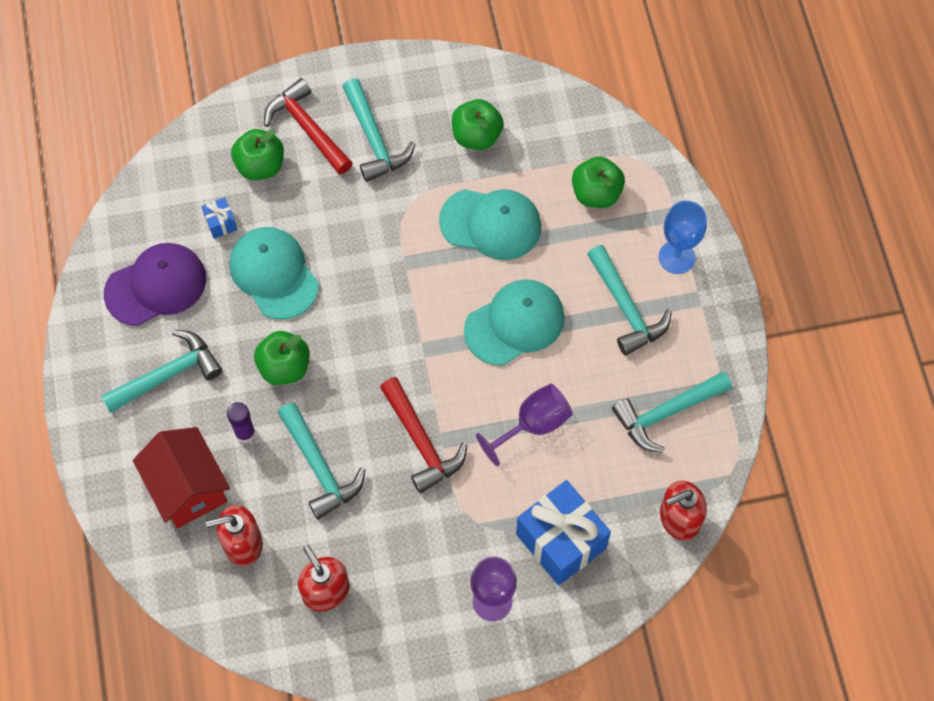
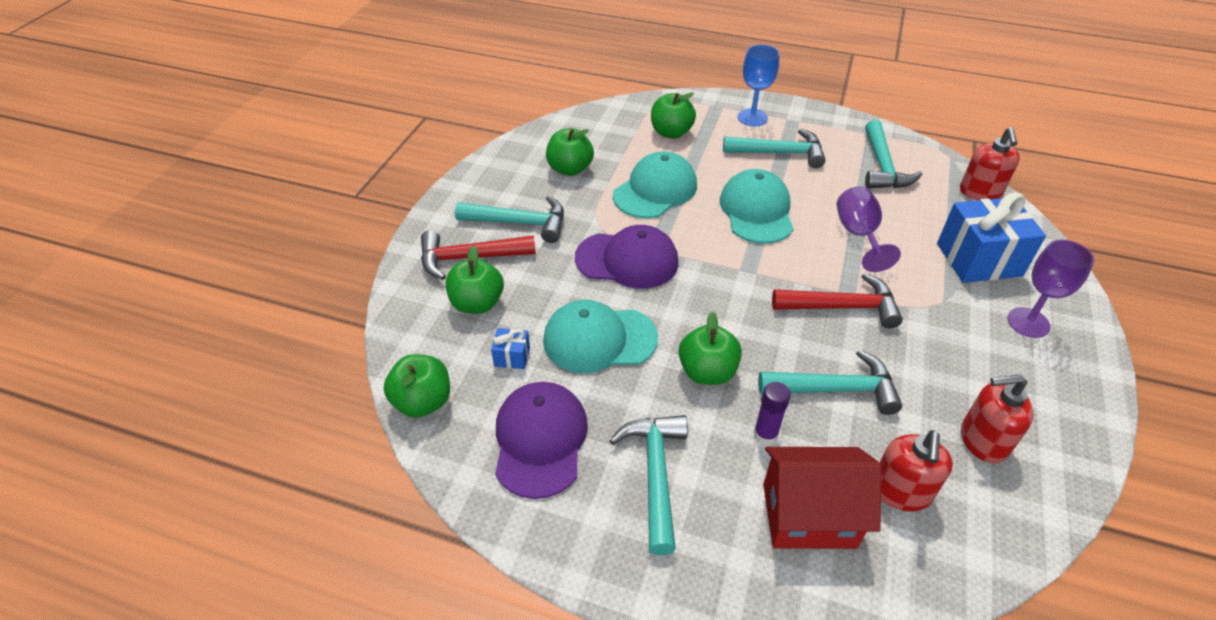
camera: 60 degrees left, 20 degrees down
(146, 191) = (423, 402): none -> green apple
(378, 248) = (627, 260): none -> purple cap

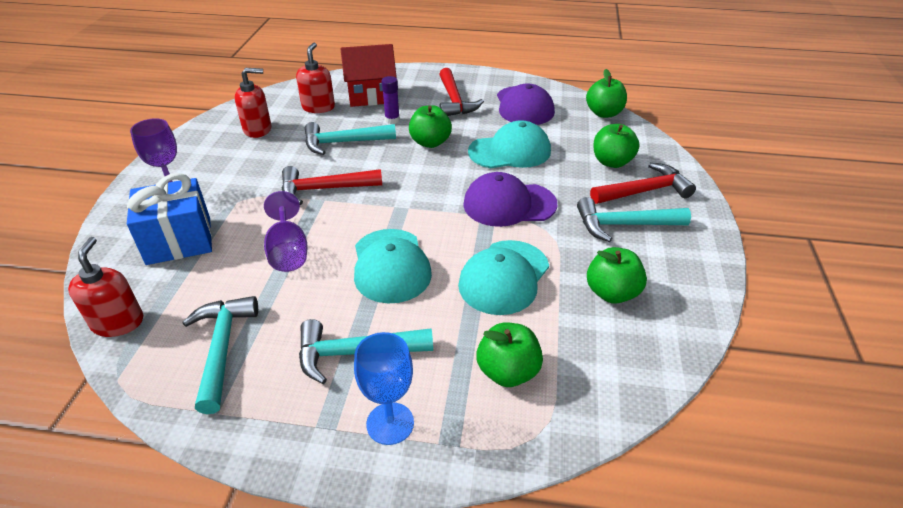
camera: 170 degrees right, 5 degrees down
(512, 357) = (565, 137): blue gift -> none
(655, 474) = (454, 101): turquoise hammer -> red hammer

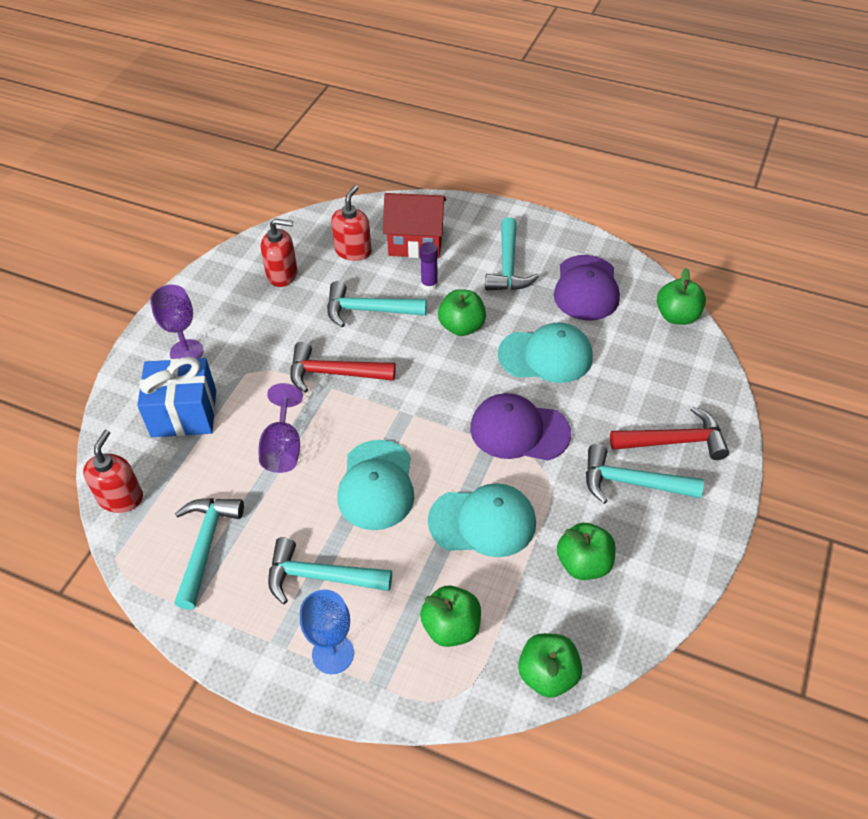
camera: 15 degrees right, 10 degrees up
(454, 101) = (508, 266): red hammer -> turquoise hammer
(504, 277) = (483, 522): turquoise cap -> turquoise cap turned 135 degrees counterclockwise
(612, 162) = (655, 393): green apple -> green apple (547, 675)

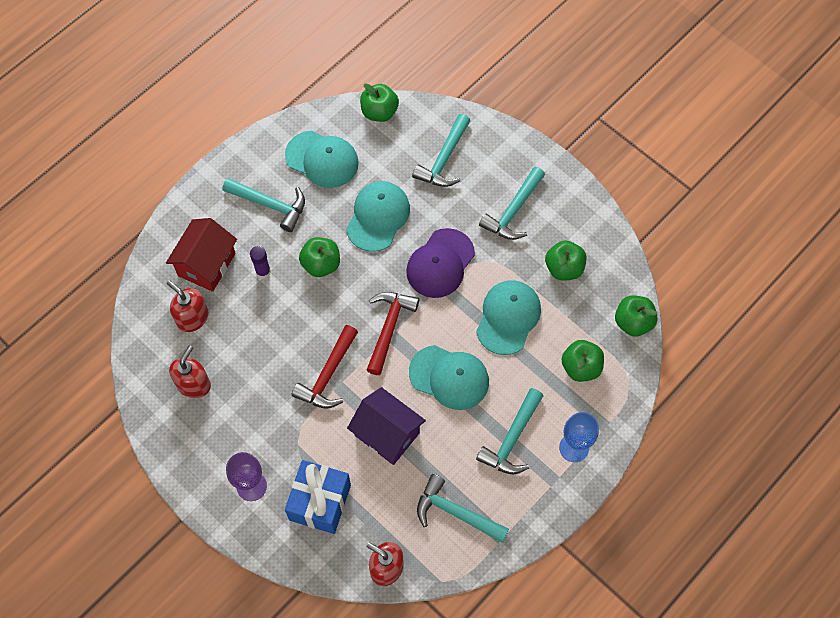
camera: 70 degrees left, 15 degrees up
(283, 447) = (387, 434): purple goblet -> purple house
(368, 310) = (270, 328): turquoise hammer -> turquoise hammer (444, 159)
(586, 288) = (322, 159): purple cap -> turquoise cap
(674, 441) = (490, 168): red hammer -> red hammer (389, 328)

